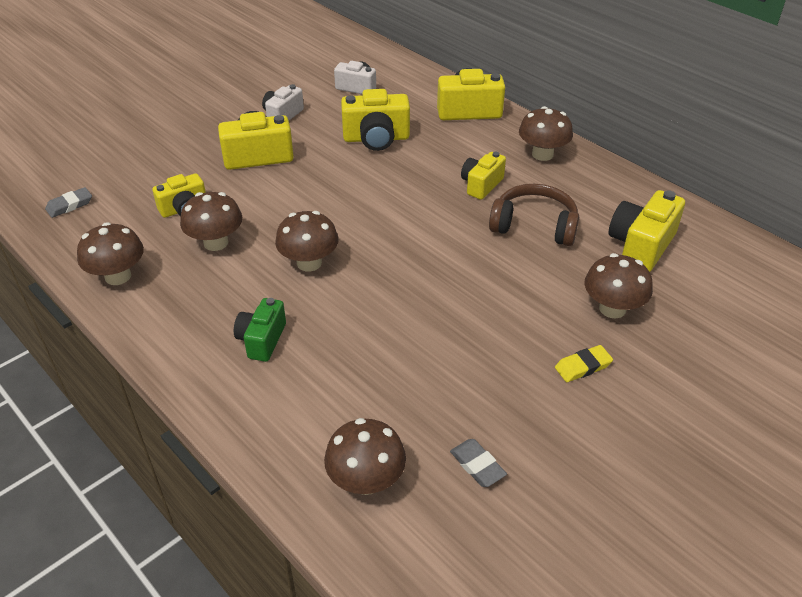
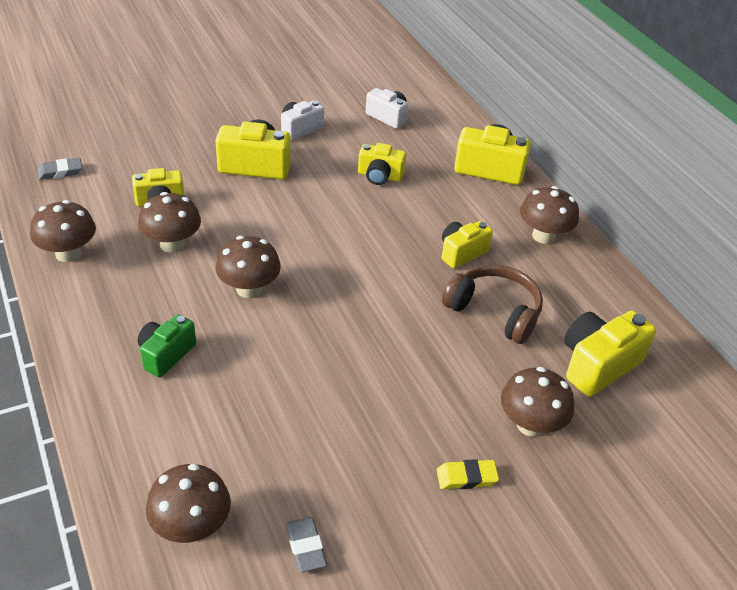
camera: 15 degrees right, 0 degrees up
(376, 138) = (380, 176): yellow camera -> yellow camera, size x0.65

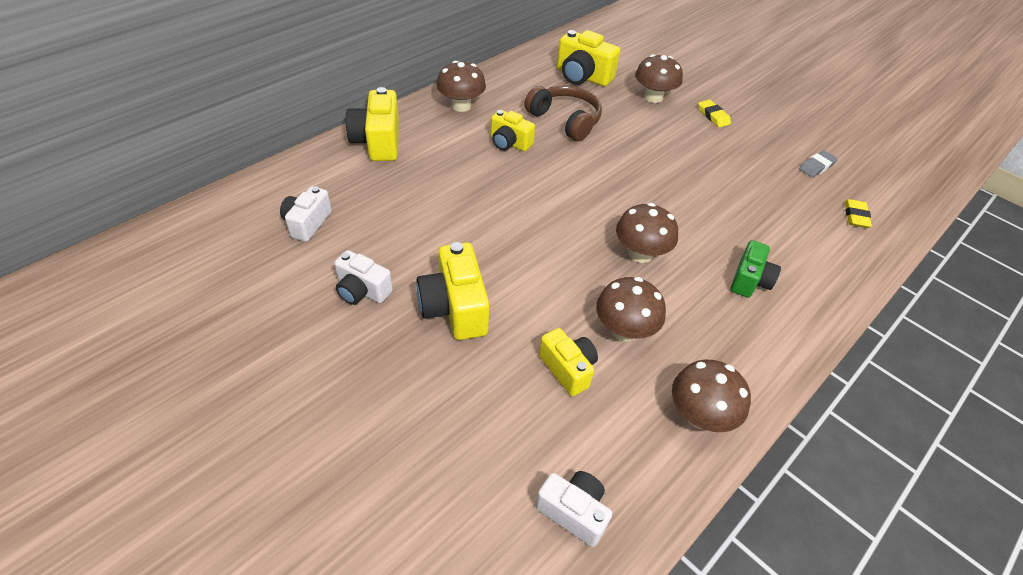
camera: 110 degrees left, 5 degrees up
(60, 172) = (573, 512): grey eraser -> white camera
(166, 354) = (749, 280): green camera -> green camera turned 75 degrees counterclockwise
(191, 526) = (856, 216): brown mushroom -> yellow eraser
(380, 176) = (425, 208): yellow camera -> none
(494, 311) = (565, 120): brown headphones -> brown headphones turned 120 degrees clockwise

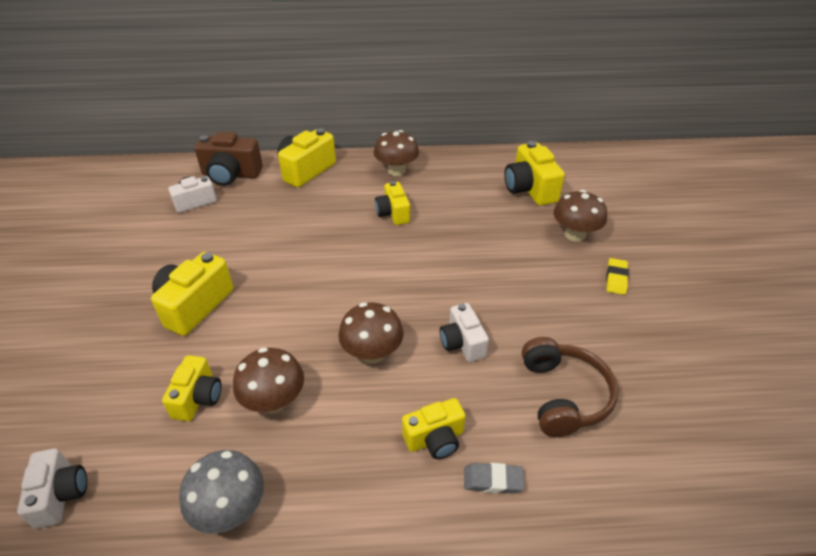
camera: 45 degrees right, 5 degrees down
(306, 180) = (231, 175): none -> brown camera
(362, 290) = (163, 260): white camera -> white camera (462, 343)
(565, 120) = (463, 217): brown headphones -> brown headphones (563, 395)
(699, 415) = (230, 509): brown mushroom -> grey mushroom
(749, 280) = (435, 439): green camera -> yellow camera
(816, 166) = (672, 385): grey eraser -> grey eraser (493, 480)
(856, 216) = (648, 460): yellow eraser -> none

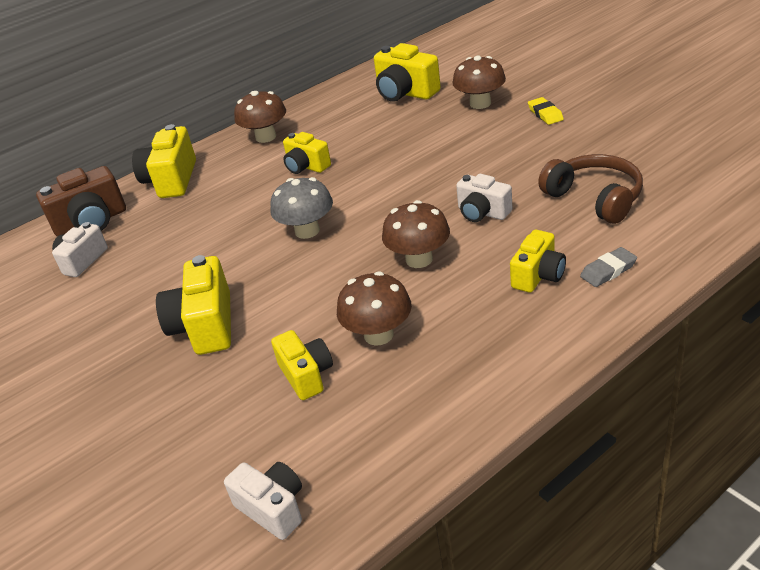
camera: 30 degrees left, 5 degrees down
(230, 509) = (439, 412): grey mushroom -> grey mushroom (307, 231)

